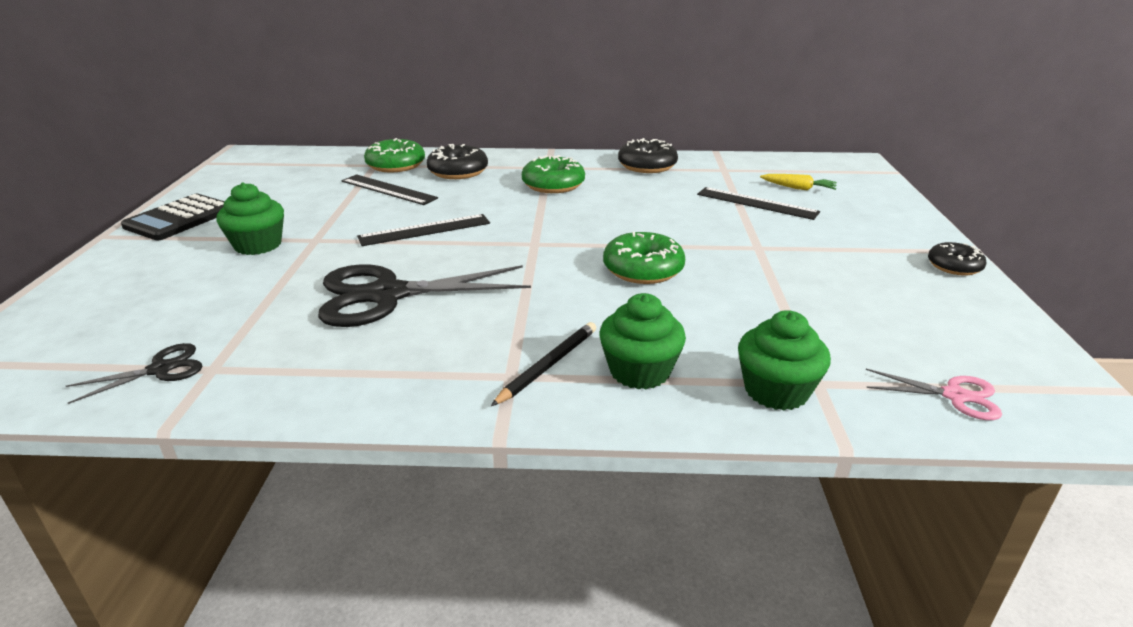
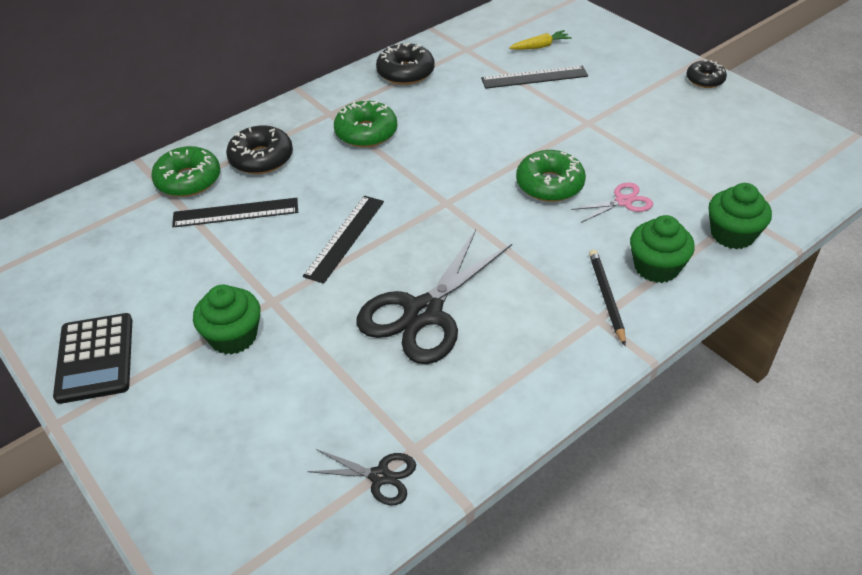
camera: 40 degrees left, 15 degrees up
(161, 369) = (380, 476): black scissors -> black scissors turned 90 degrees clockwise
(955, 396) = (804, 184): pink scissors -> pink scissors (623, 201)

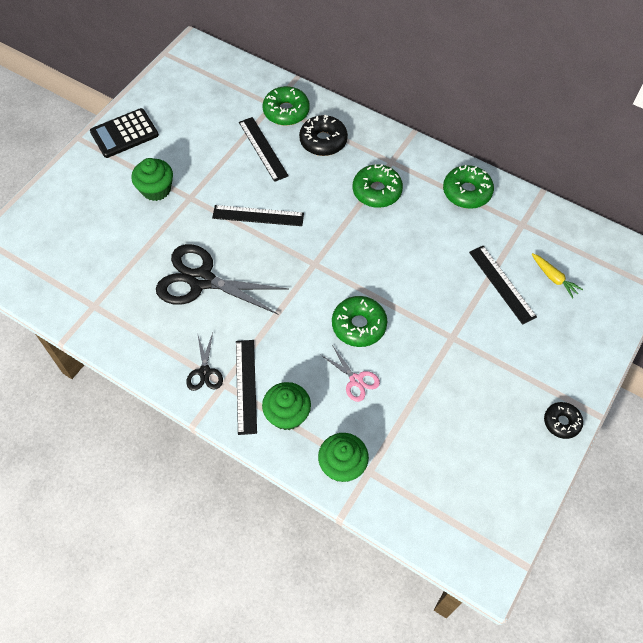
camera: 70 degrees right, 15 degrees up
(380, 476) = (72, 294): black scissors -> black scissors (205, 372)
(405, 72) = (467, 192): black donut -> green donut
(606, 297) = (246, 386): black pencil -> black ruler

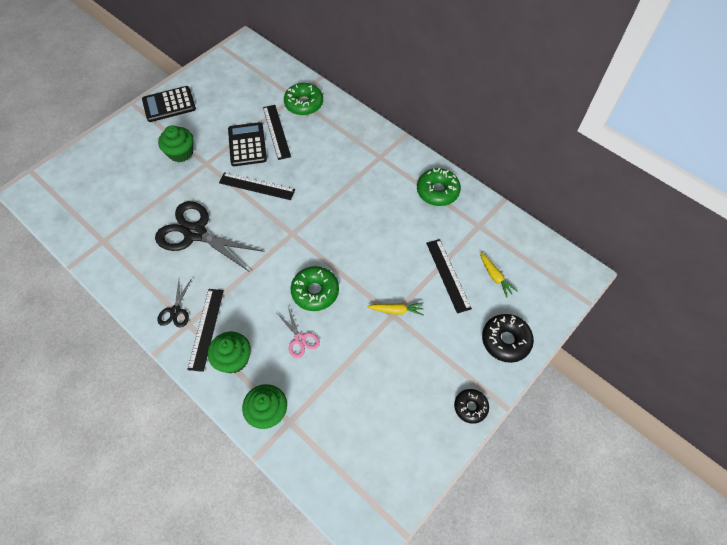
camera: 10 degrees right, 0 degrees up
(232, 169) = (247, 144): none -> black calculator
(323, 141) = (327, 132): black donut -> black donut (505, 340)
(377, 191) = (361, 180): green donut -> none
(455, 332) = (396, 310): none -> yellow carrot

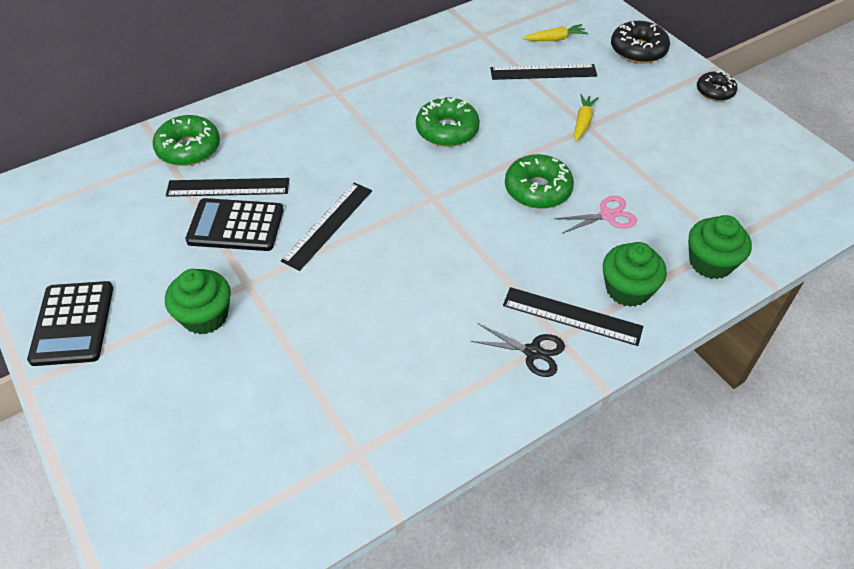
camera: 75 degrees left, 10 degrees down
(195, 233) = (390, 312): black scissors -> none
(437, 191) = (417, 55): green donut -> green donut (447, 130)

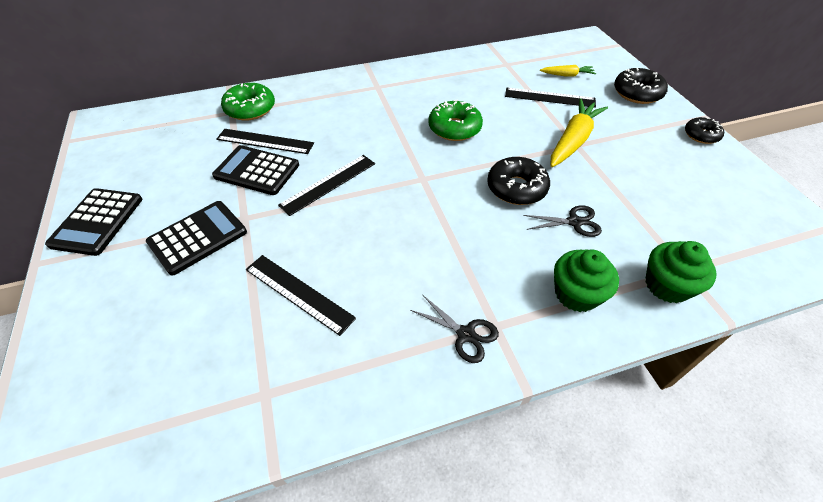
camera: 15 degrees right, 0 degrees up
(205, 316) = (198, 237): green cupcake -> black calculator
(537, 189) = (516, 188): green donut -> black donut
(572, 316) = (514, 307): black ruler -> black ruler (299, 293)
(582, 122) = (573, 141): yellow carrot -> yellow carrot, size x1.86
(607, 215) = (574, 222): pink scissors -> black scissors

